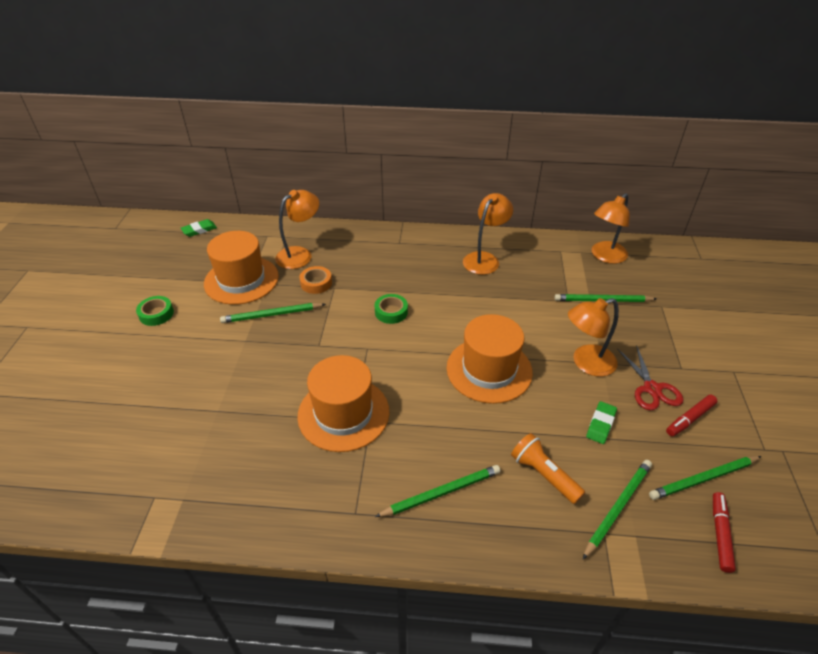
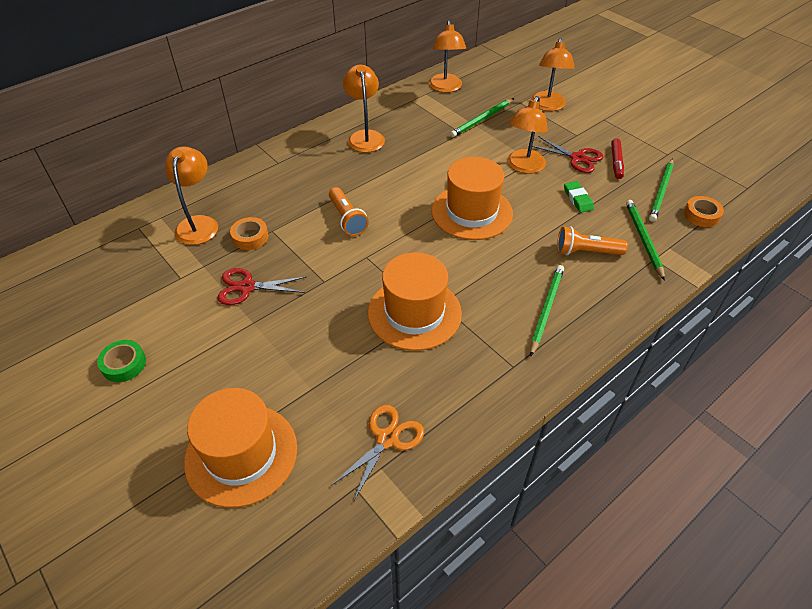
camera: 45 degrees left, 5 degrees up
(199, 230) = (49, 265): green eraser -> none
(211, 484) = (387, 439): none -> orange scissors
(241, 280) = (171, 279): orange hat -> orange hat (241, 454)
(271, 315) = (247, 287): green pencil -> red scissors
(391, 312) = (347, 219): green tape -> orange flashlight
(686, 325) = (548, 106): none -> orange lamp
(720, 534) = (701, 215): red marker -> orange tape

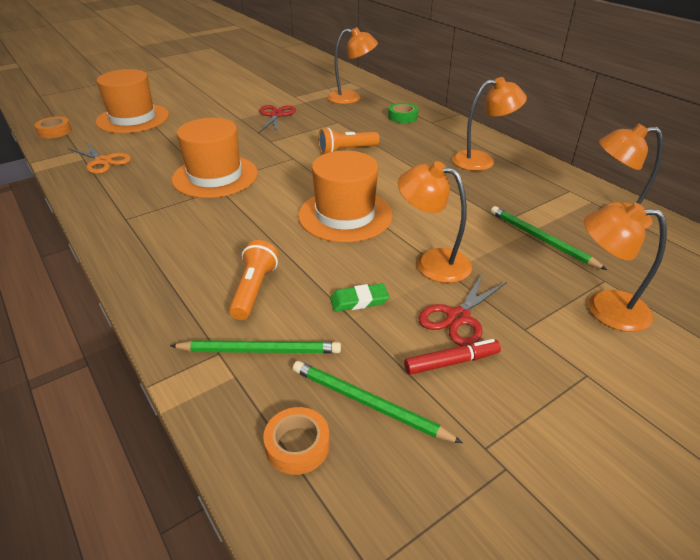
camera: 95 degrees right, 10 degrees down
(124, 364) = (225, 87): green tape -> green tape (402, 117)
(250, 237) = (331, 115): orange tape -> orange tape (55, 131)
(546, 309) = (180, 246): green pencil -> none
(616, 162) = (451, 362): red marker -> red marker turned 150 degrees clockwise

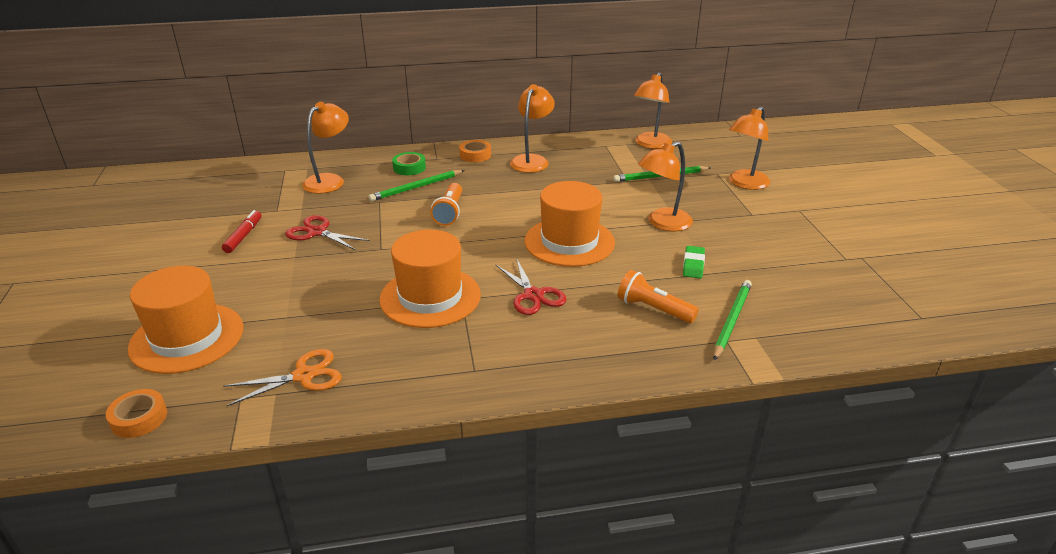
camera: 65 degrees left, 5 degrees down
(297, 445) = (829, 323): orange tape -> orange tape (475, 155)
(368, 404) = (801, 288): green pencil -> green pencil (416, 187)
(451, 362) = (773, 248): red marker -> red marker (243, 236)
(458, 317) = (731, 233): red scissors -> red scissors (533, 295)

